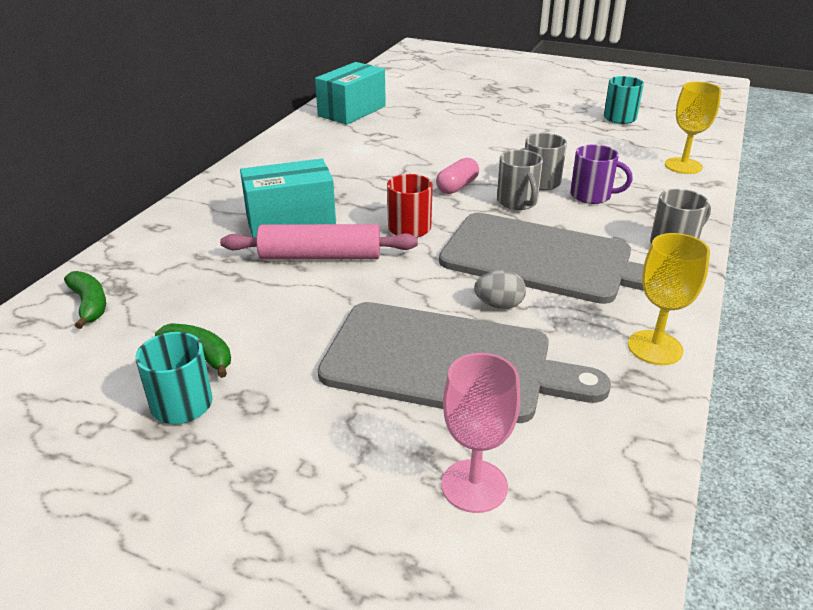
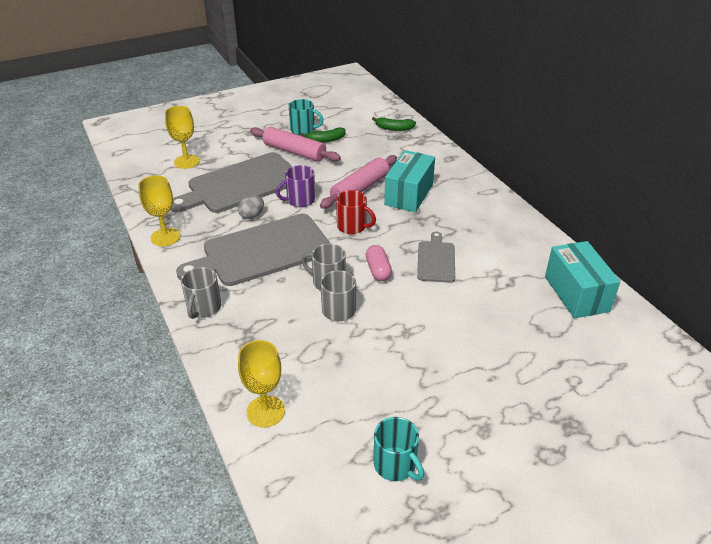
camera: 130 degrees right, 5 degrees up
(280, 366) = (294, 152): none -> pink rolling pin
(395, 168) = (436, 260): none -> grey cutting board
(474, 486) = (186, 162): pink goblet -> yellow goblet
(592, 196) = (293, 320): purple mug -> purple mug (300, 200)

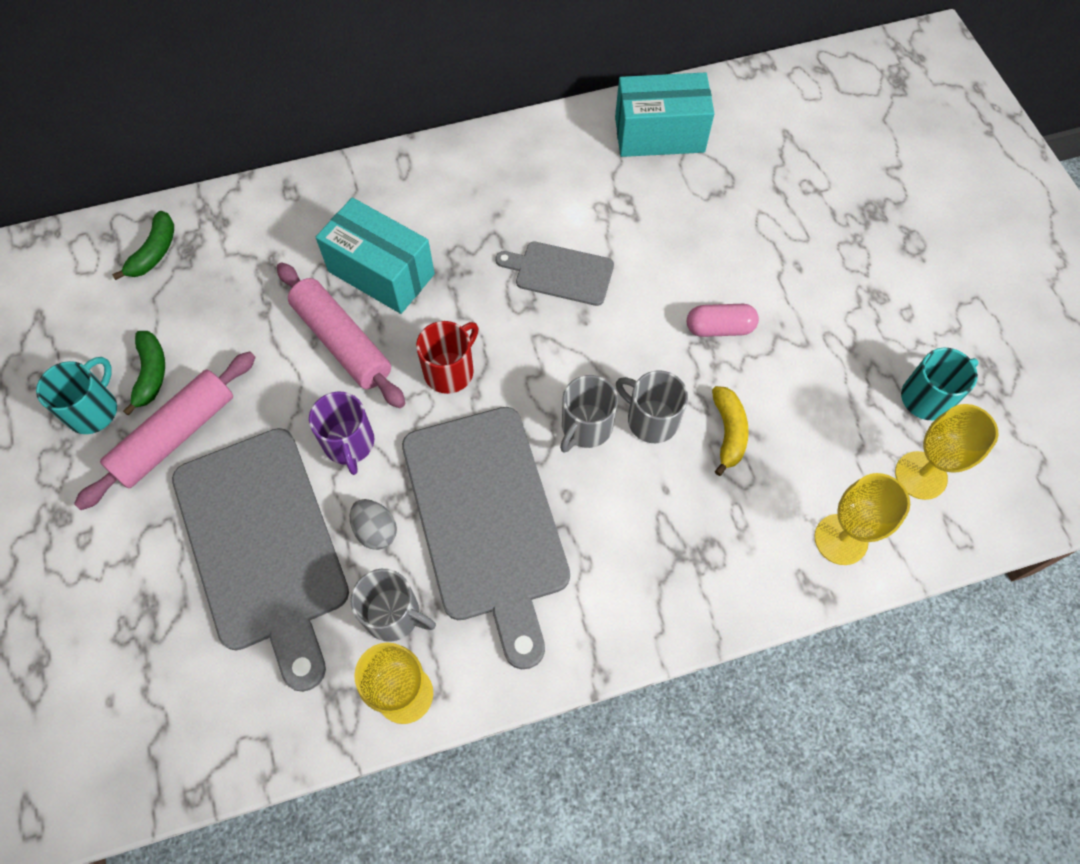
camera: 80 degrees left, 25 degrees up
(186, 162) = (135, 656): yellow goblet -> yellow goblet (920, 475)
(203, 308) = (620, 622): grey mug -> grey mug (393, 615)
(338, 347) = (728, 432): none -> yellow banana
(378, 270) = (570, 353): pink capsule -> pink capsule (719, 328)

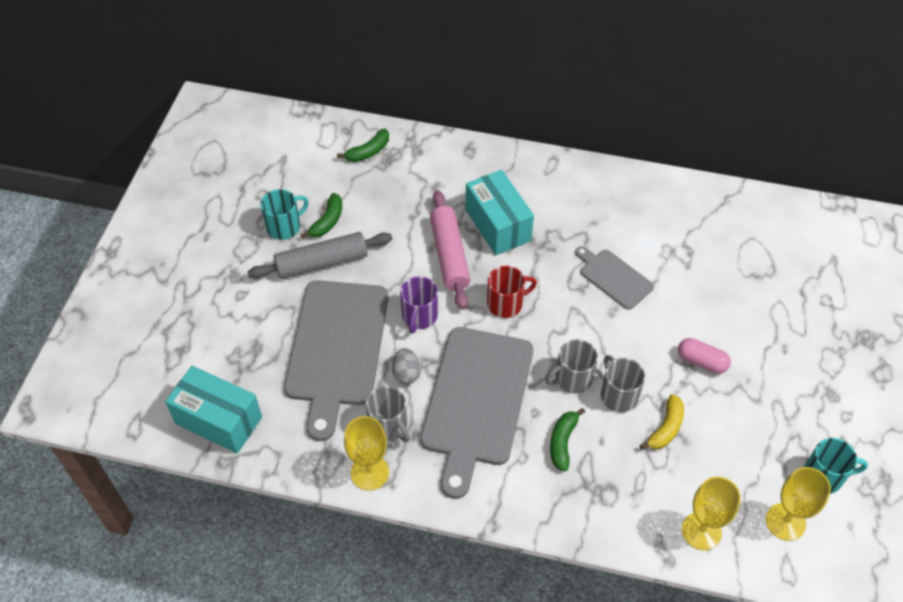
camera: 30 degrees right, 10 degrees down
(175, 435) = (322, 263): pink rolling pin -> grey rolling pin
(621, 516) = (563, 442): none -> green banana
(659, 134) = (738, 220): turquoise box -> turquoise box (218, 420)

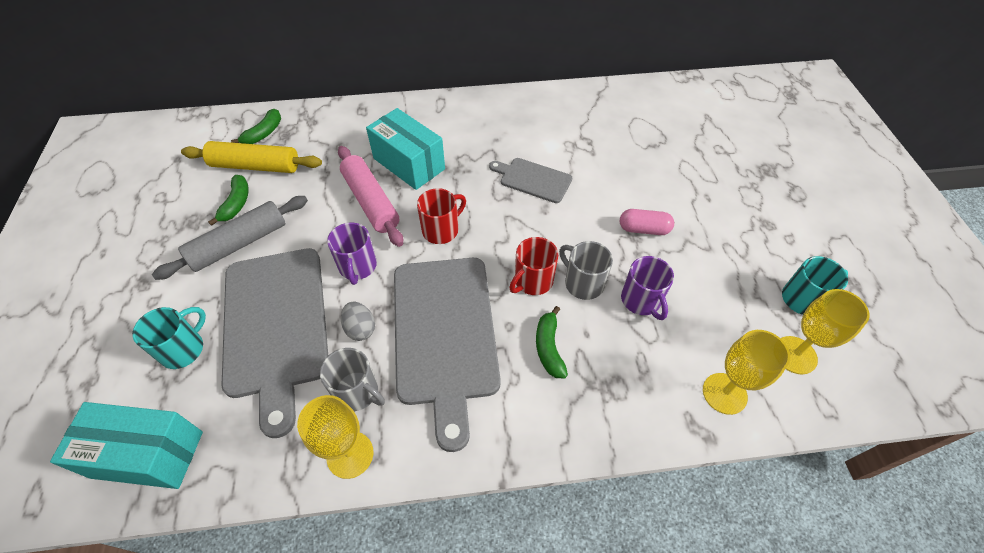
camera: 20 degrees left, 0 degrees up
(284, 226) = (191, 220): turquoise mug -> turquoise mug (183, 349)
(353, 186) = (255, 166): none -> yellow rolling pin
(572, 378) = (532, 281): grey mug -> red mug
(666, 428) = (641, 300): yellow banana -> purple mug

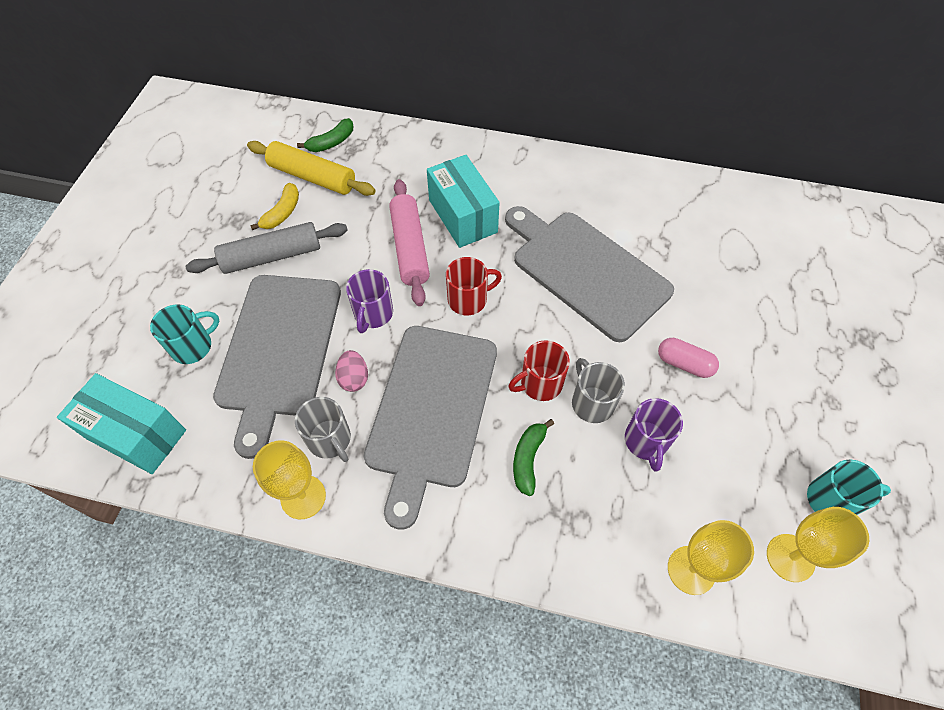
camera: 20 degrees right, 5 degrees up
(236, 204) = (282, 213): green banana -> yellow banana
(360, 328) = (354, 378): grey egg -> pink egg
(533, 179) = (586, 271): grey cutting board -> grey cutting board, size x1.99

